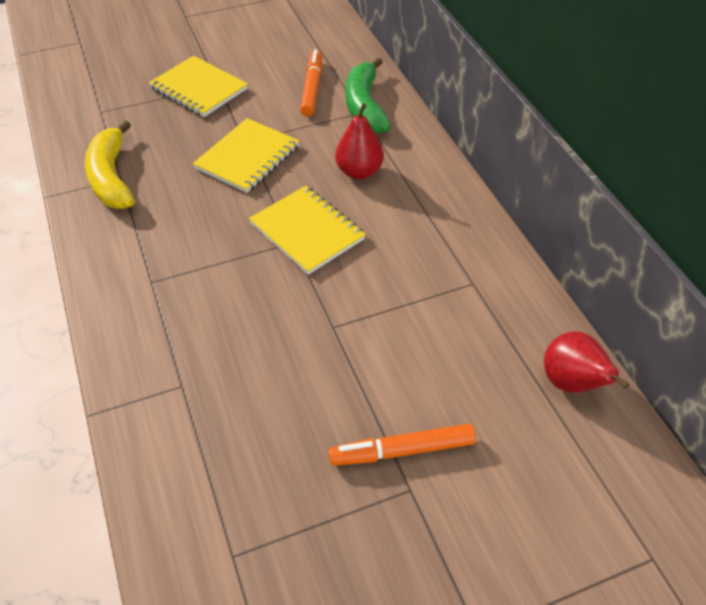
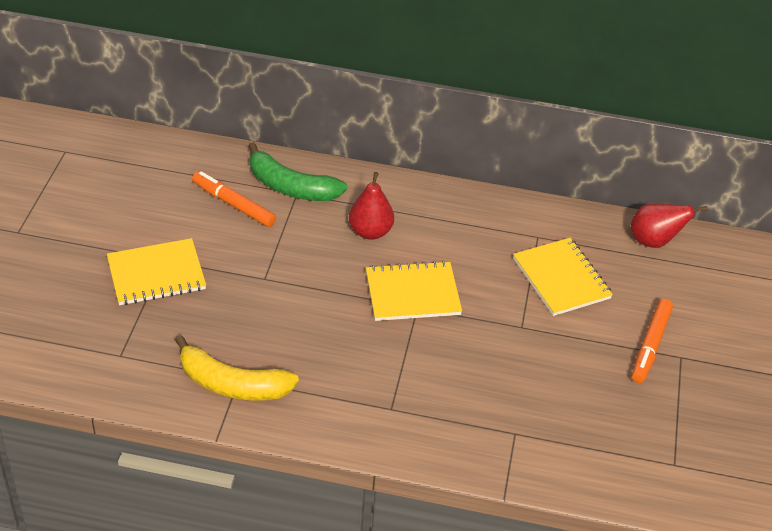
camera: 60 degrees left, 5 degrees down
(247, 157) = (289, 286): yellow notebook -> yellow notebook (561, 278)

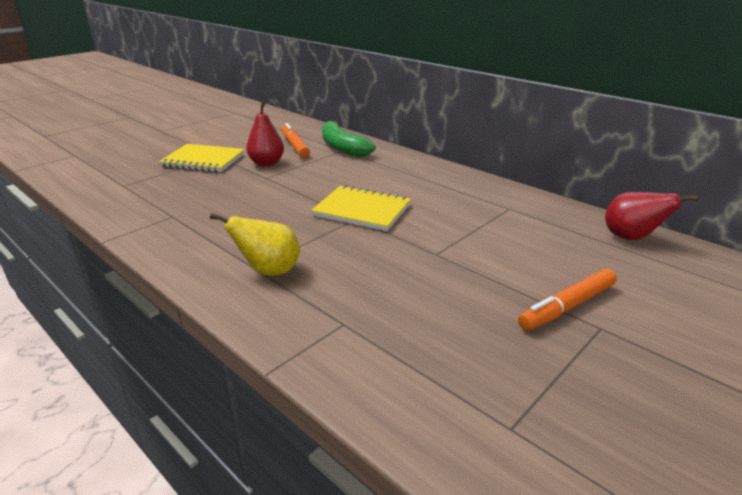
camera: 35 degrees right, 15 degrees down
(232, 384) = (163, 217): yellow banana -> none
(370, 232) = (370, 175): red pear -> red pear (266, 163)
(408, 407) = (269, 271): none -> yellow pear
(561, 278) = (507, 236): yellow notebook -> none

